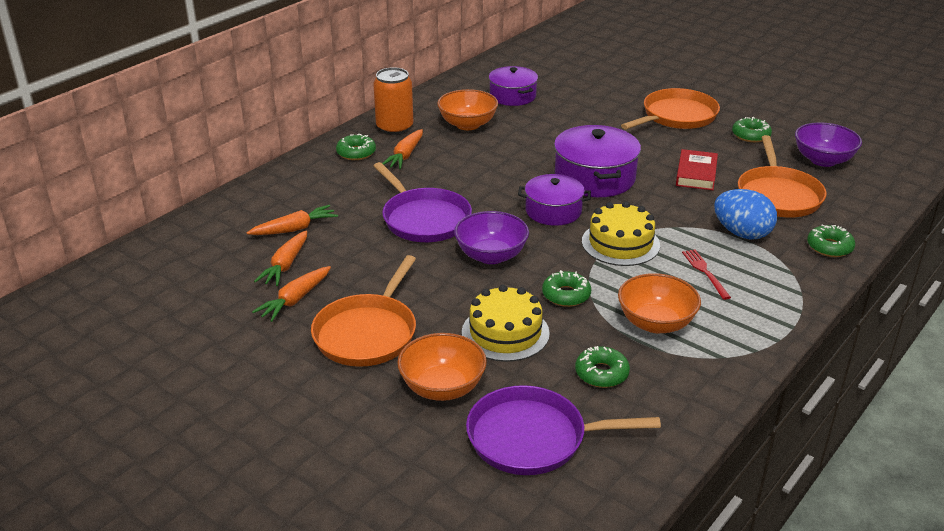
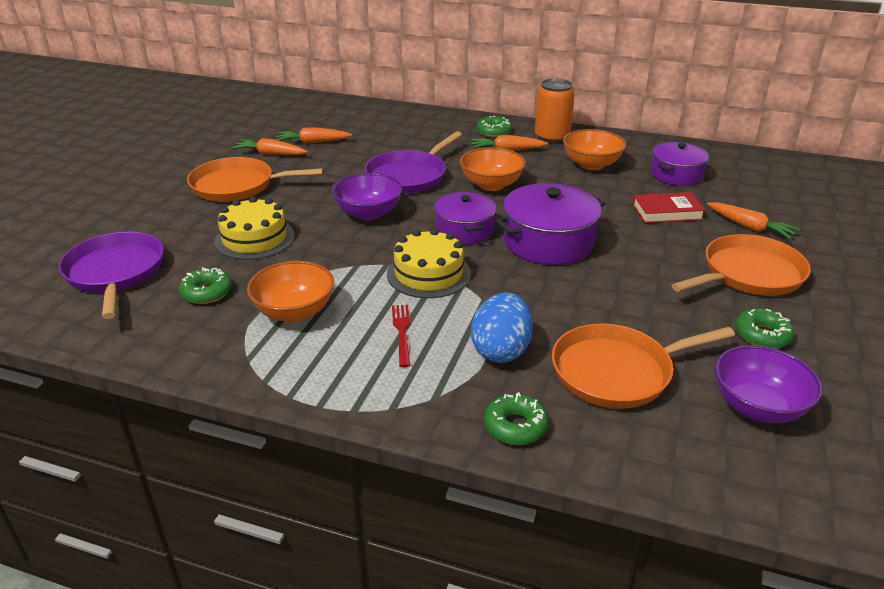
camera: 70 degrees right, 0 degrees up
(294, 229) = (363, 135): orange carrot -> orange carrot (749, 227)
(442, 387) = (175, 225): orange bowl -> orange bowl (491, 185)
(566, 295) = (322, 258): green donut -> none
(676, 116) = (748, 274): orange pan -> orange pan turned 60 degrees counterclockwise
(696, 174) = (615, 303): red book -> red book (667, 212)
(705, 272) = (402, 332): red fork -> red fork turned 60 degrees counterclockwise

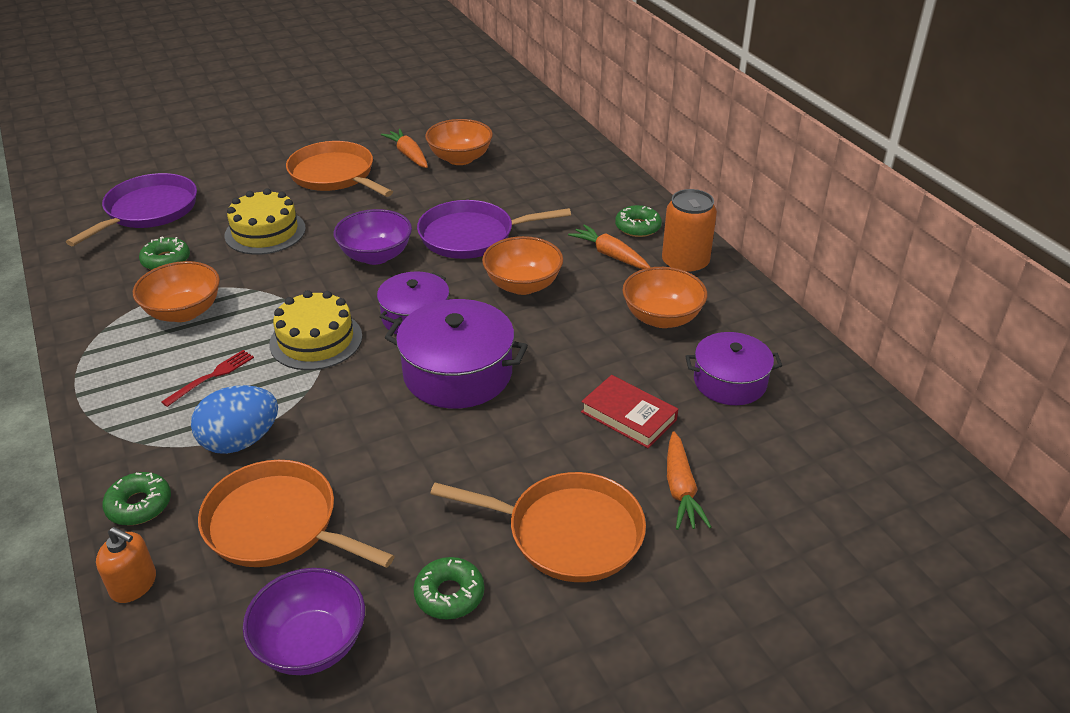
camera: 45 degrees right, 5 degrees up
(313, 142) = (460, 158): orange carrot -> orange bowl
(609, 464) = (134, 584): none -> orange soap dispenser

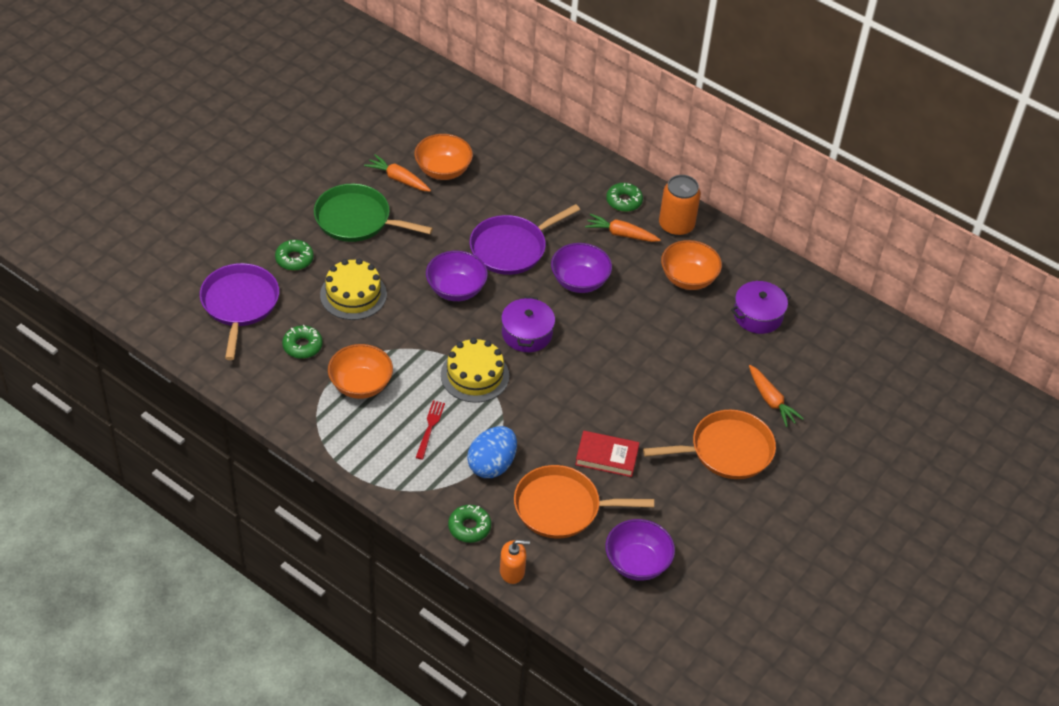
camera: 30 degrees left, 10 degrees up
(334, 175) = (356, 219): orange pan -> green pan
(449, 594) = (688, 509): green donut -> green donut (294, 259)
(458, 373) = (588, 368): purple pot -> none
(523, 285) = (579, 281): orange bowl -> purple bowl
(628, 416) = (713, 362): red book -> red book (607, 456)

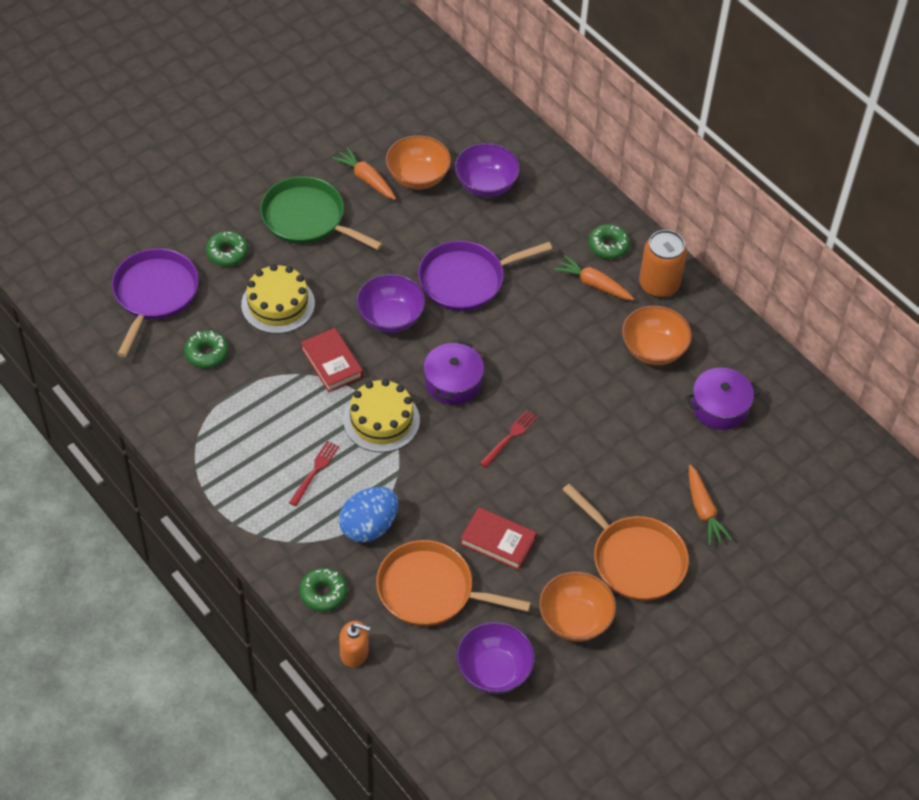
camera: 15 degrees right, 5 degrees up
(360, 385) = (255, 409): orange bowl -> orange bowl (575, 619)
(416, 335) = (332, 363): none -> red book
(579, 281) = (529, 331): purple bowl -> purple bowl (486, 184)
(590, 370) = (510, 437): none -> red fork
(727, 450) = (635, 559): orange pan -> orange pan turned 45 degrees clockwise

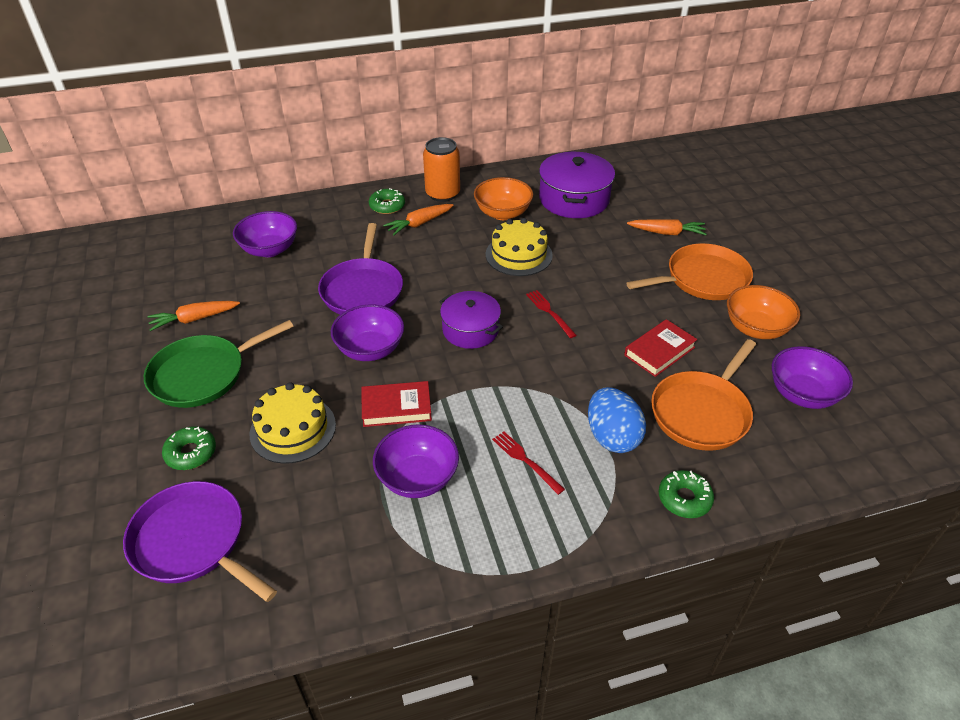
camera: 65 degrees left, 10 degrees down
(206, 353) = (315, 513): green donut -> none
(266, 404) = (417, 478): none -> purple bowl
(354, 652) = (765, 493): orange soap dispenser -> none
(381, 420) = (487, 390): yellow cake -> yellow cake (518, 255)
(418, 177) = (223, 286): orange bowl -> none
(719, 407) = (574, 199): purple pot -> purple pot, size x1.51

